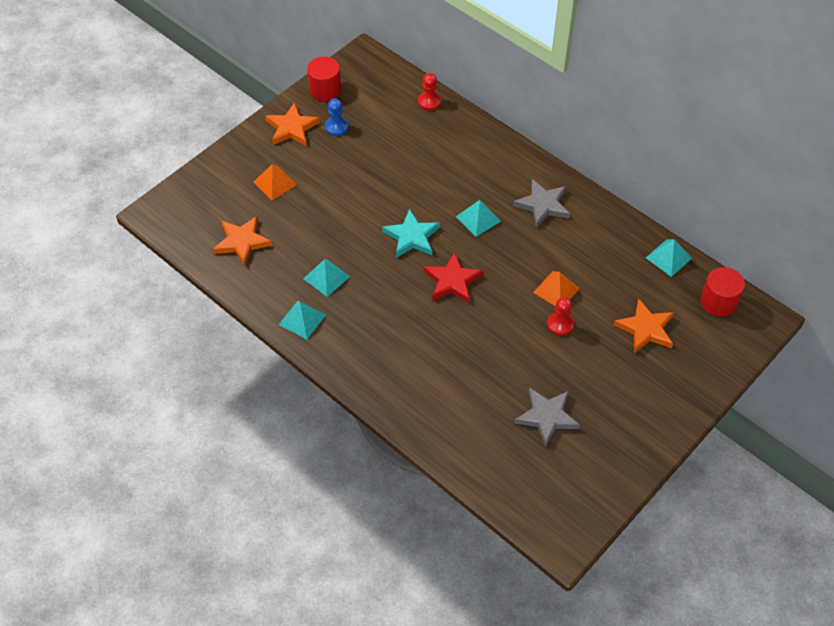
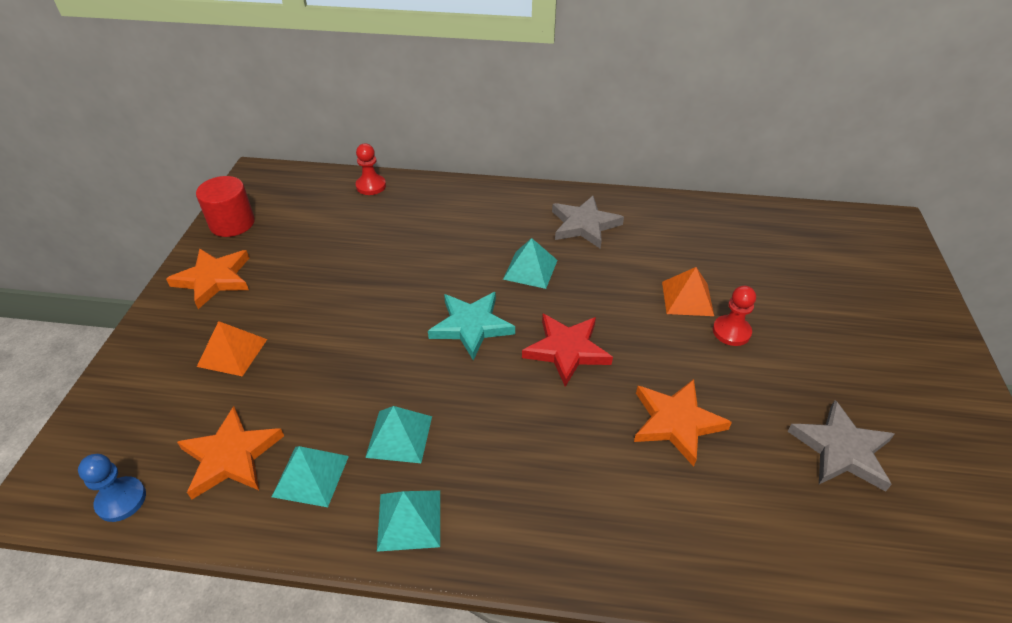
camera: 35 degrees left, 10 degrees down
(336, 127) = (276, 253): blue pawn -> blue pawn (121, 500)
(645, 329) = (813, 289): orange star -> orange star (676, 422)
(668, 258) = (751, 214): turquoise pyramid -> turquoise pyramid (311, 476)
(718, 302) = (839, 229): red cylinder -> none

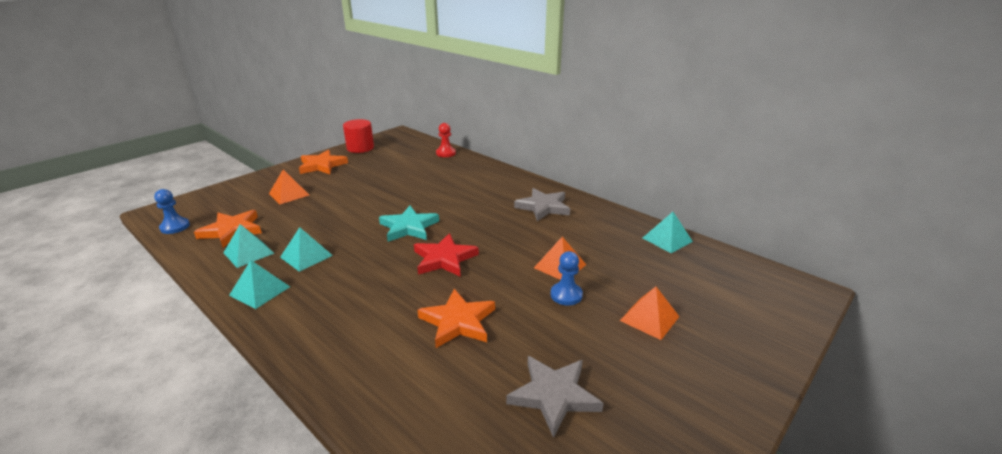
camera: 35 degrees right, 15 degrees down
(530, 269) = (479, 215): turquoise pyramid -> turquoise pyramid (667, 239)
(731, 332) = (566, 295): red pawn -> blue pawn
(821, 319) = (649, 318): none -> orange pyramid

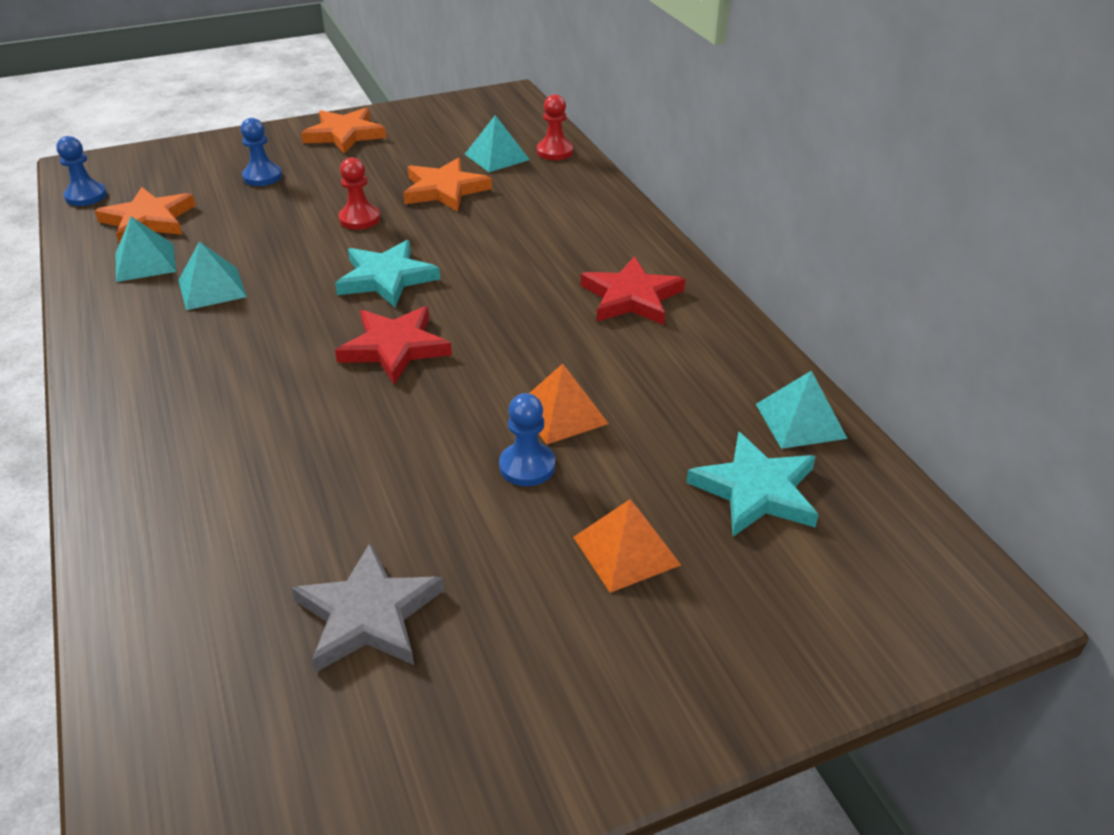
camera: 25 degrees right, 10 degrees up
(260, 291) = (119, 325): turquoise pyramid -> turquoise pyramid (496, 157)
(289, 194) = (262, 177): orange pyramid -> blue pawn
(360, 148) = (426, 113): red cylinder -> none
(367, 203) = (359, 219): none -> red pawn
(458, 321) = (331, 456): orange star -> orange star (444, 190)
(543, 207) = (631, 297): grey star -> red star
(678, 274) = (756, 491): none -> turquoise star

